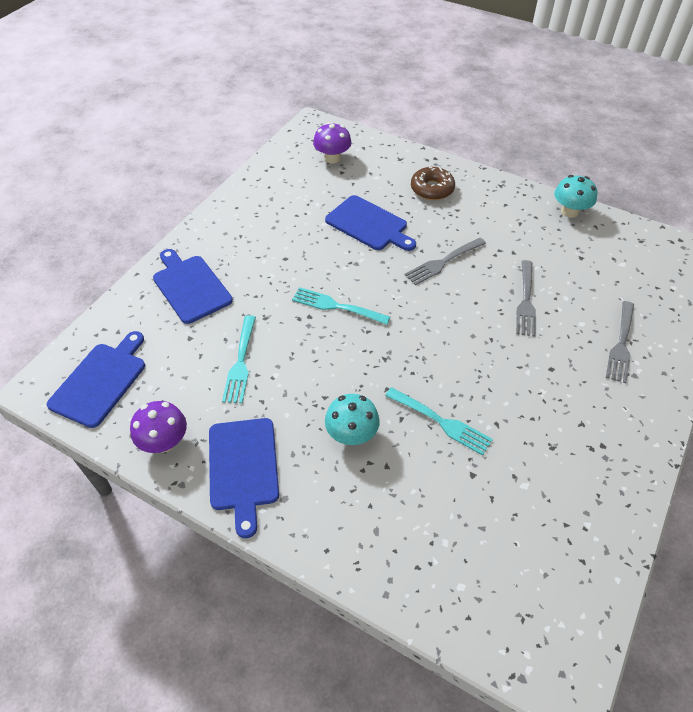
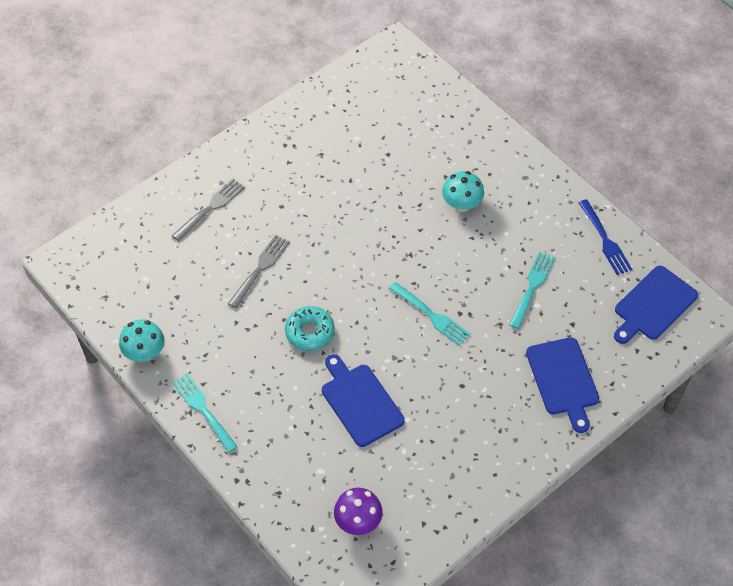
camera: 160 degrees left, 5 degrees up
(164, 442) = (605, 240): purple mushroom -> blue fork
(243, 467) = (549, 205): blue cutting board -> none
(432, 189) = (268, 431): brown donut -> none
(441, 422) = (391, 193): turquoise fork -> turquoise fork (203, 410)
(443, 262) = (310, 332): grey fork -> turquoise donut

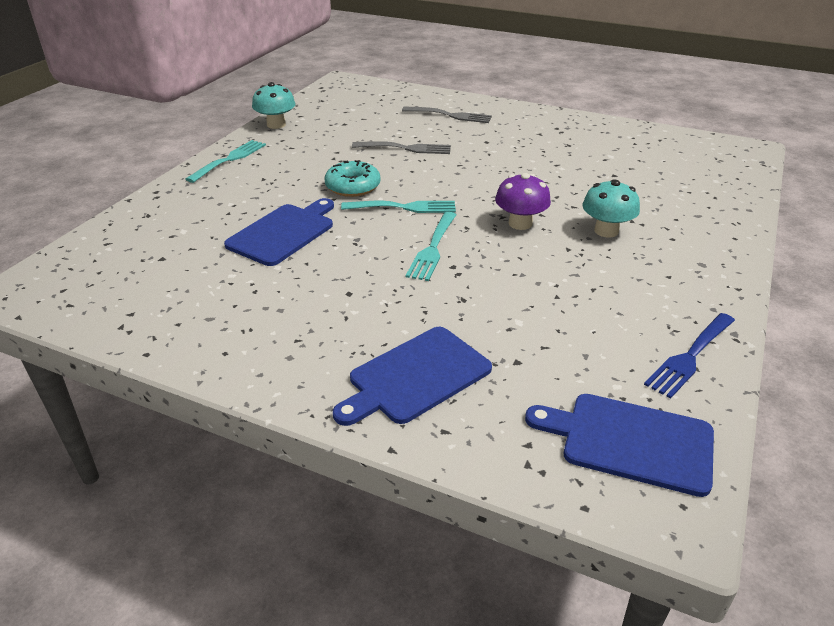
camera: 65 degrees right, 20 degrees down
(358, 521) = (123, 268): purple mushroom -> purple mushroom (520, 223)
(532, 287) = (543, 311): turquoise fork -> turquoise fork (404, 207)

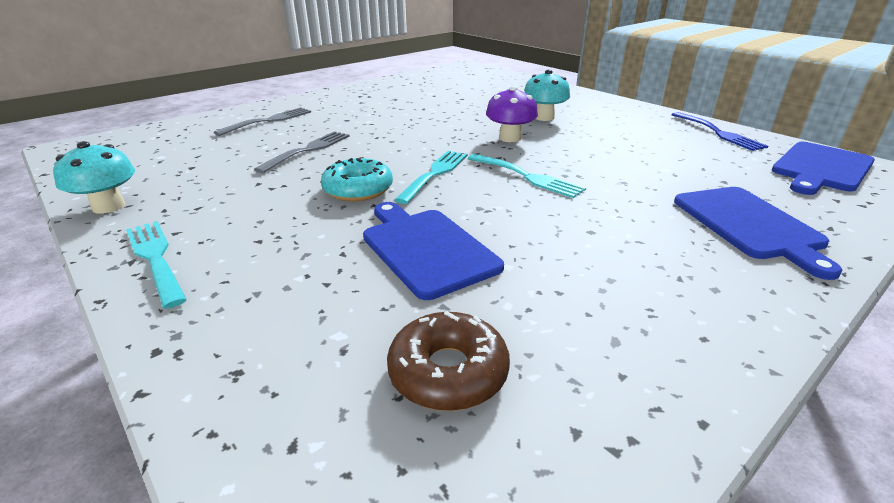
camera: 65 degrees left, 5 degrees down
(163, 268) = (448, 372): none -> brown donut

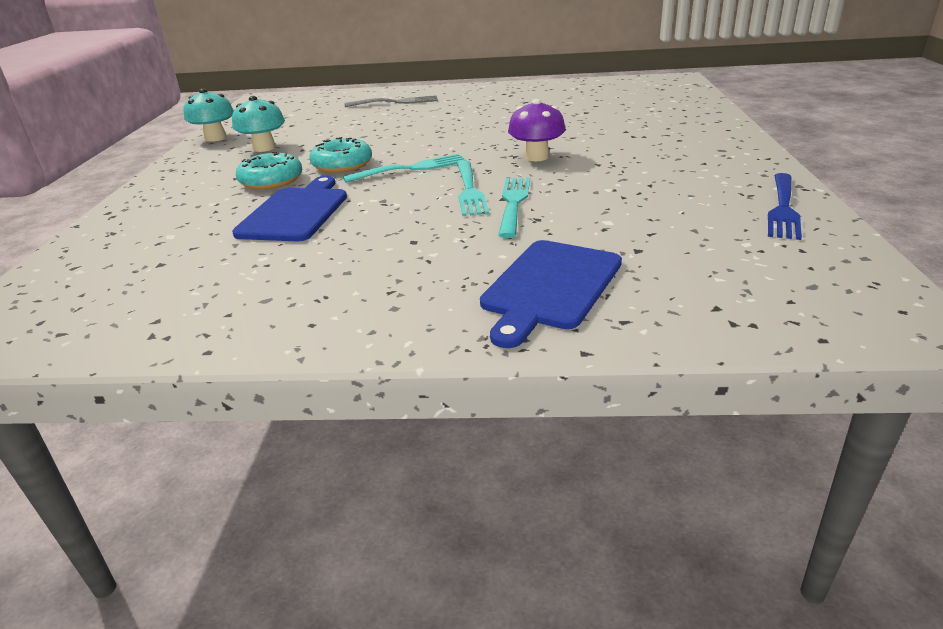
camera: 45 degrees right, 0 degrees up
(156, 258) = (182, 171): turquoise fork -> turquoise fork (514, 203)
(308, 150) = (373, 130): grey fork -> none
(315, 228) = (271, 180): none -> turquoise donut
(448, 372) = (170, 272): brown donut -> none
(544, 117) = (618, 146): turquoise mushroom -> turquoise mushroom (264, 148)
(821, 168) = (804, 279): blue cutting board -> none

